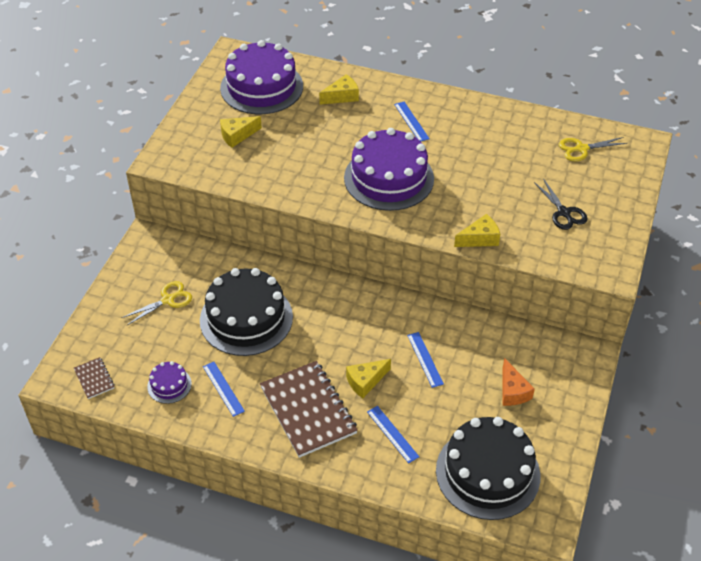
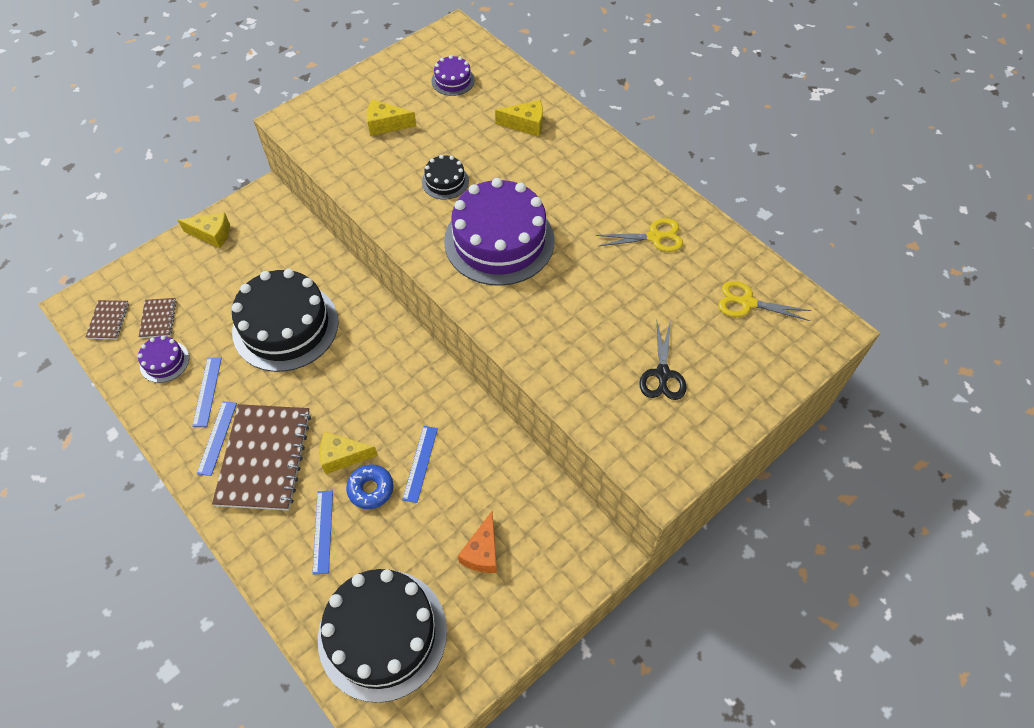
camera: 30 degrees right, 10 degrees up
(136, 359) = (158, 319): none -> brown notebook
(167, 300) = (232, 271): yellow scissors -> yellow scissors (654, 237)
(261, 87) = (453, 80): purple cake -> purple cake, size x0.45
(316, 156) = (445, 181): none -> black cake
(404, 392) = (371, 489): none -> blue donut
(411, 121) = (577, 184): blue ruler -> blue ruler (217, 437)
(480, 239) = (540, 360): yellow cheese -> yellow cheese (212, 234)

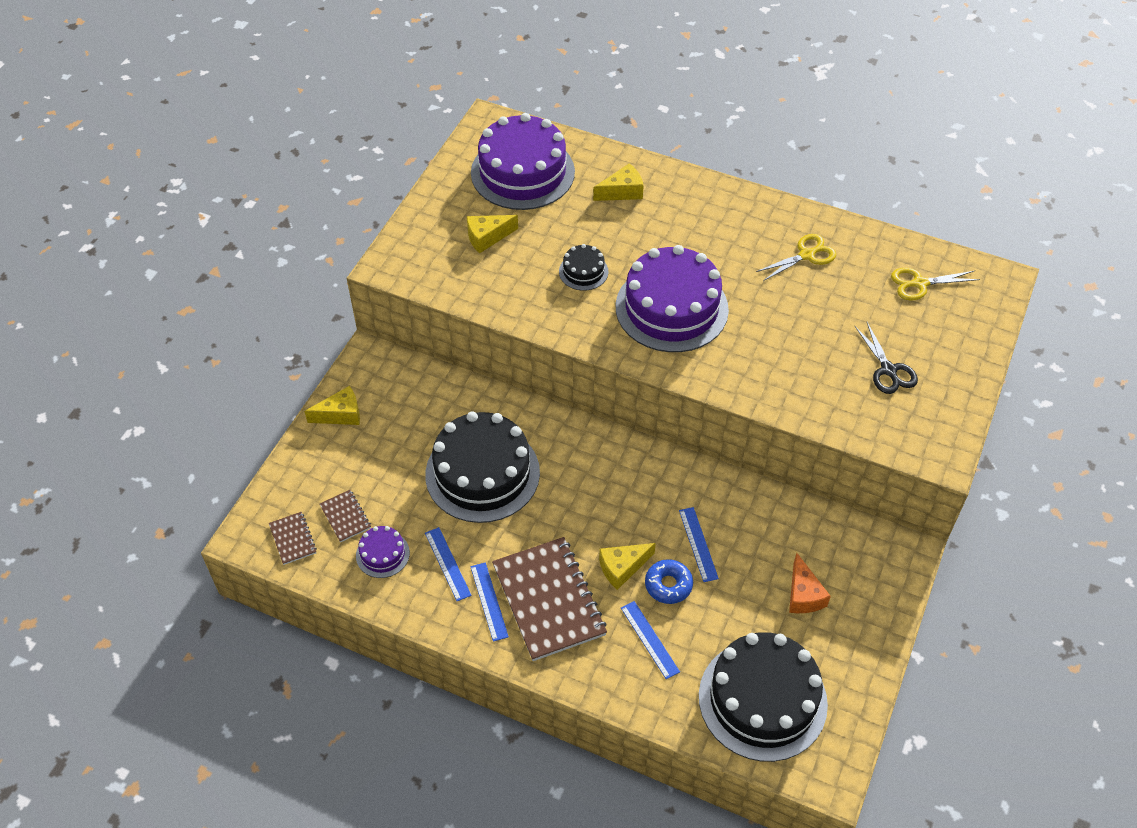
camera: 25 degrees left, 5 degrees down
(453, 80) = (522, 172): purple cake -> purple cake, size x2.23

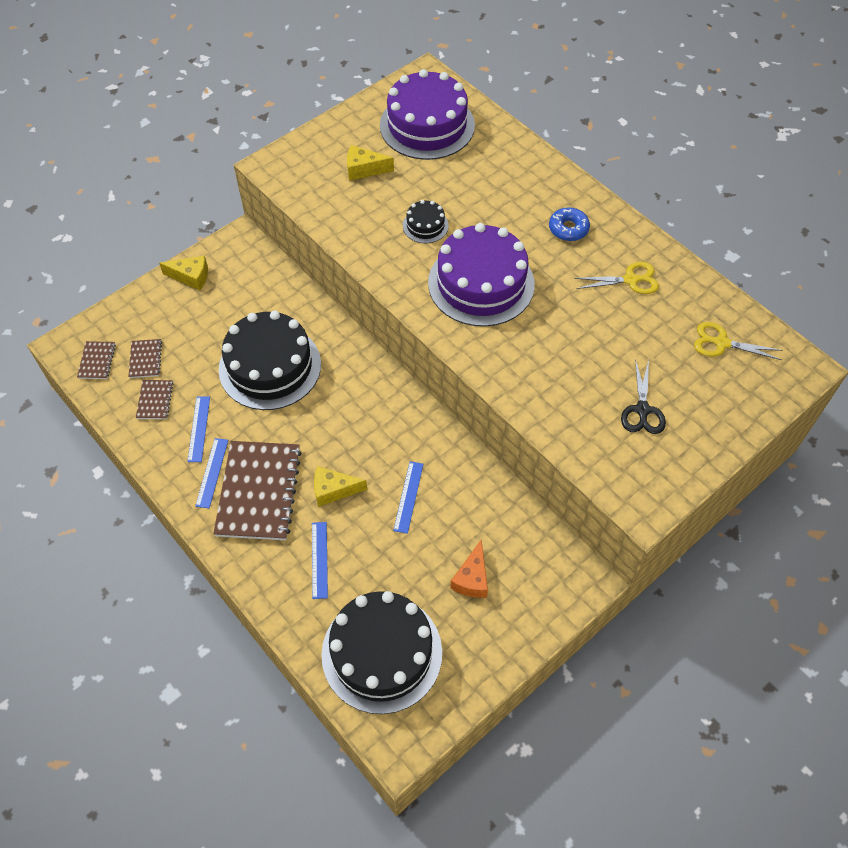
camera: 25 degrees right, 5 degrees up
(382, 554) = (155, 400): purple cake -> brown notebook
(622, 191) = (501, 169): yellow cheese -> none
(668, 585) = (362, 521): blue donut -> blue donut (568, 229)

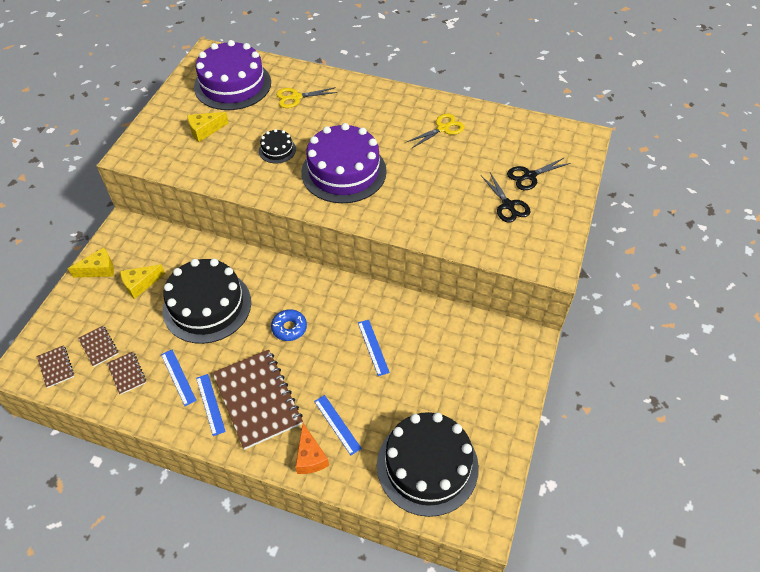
camera: 30 degrees left, 5 degrees down
(333, 490) = (315, 370): yellow cheese -> yellow cheese (140, 284)
(472, 578) = (455, 380): orange cheese -> orange cheese (310, 457)
(568, 229) = (379, 113): blue donut -> blue donut (289, 328)
(695, 386) = (529, 176): none -> black scissors
(721, 343) = (527, 143): yellow scissors -> yellow scissors (296, 97)

